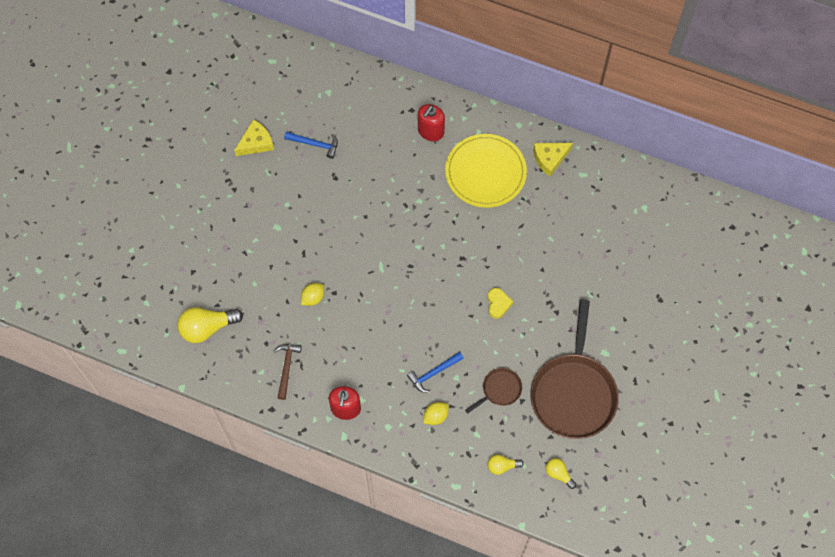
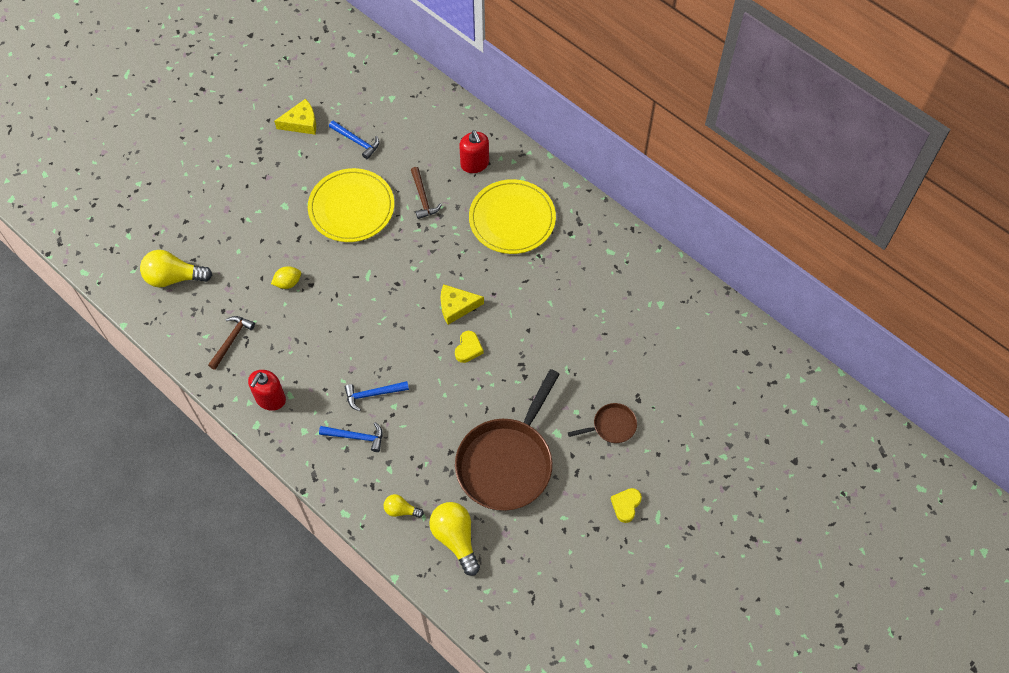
camera: 20 degrees right, 5 degrees down
(338, 209) = (351, 207): none -> yellow plate
(398, 178) = (423, 198): none -> brown hammer
(430, 131) = (474, 164): red soap dispenser -> red soap dispenser turned 75 degrees counterclockwise
(435, 416) = (356, 437): yellow lemon -> blue hammer
(499, 390) = (432, 433): brown pan -> brown pan (611, 426)
(550, 158) = (583, 226): yellow cheese -> yellow cheese (456, 306)
(558, 474) = (455, 538): yellow light bulb -> yellow light bulb, size x1.85
(687, 395) = (626, 505): none -> yellow heart

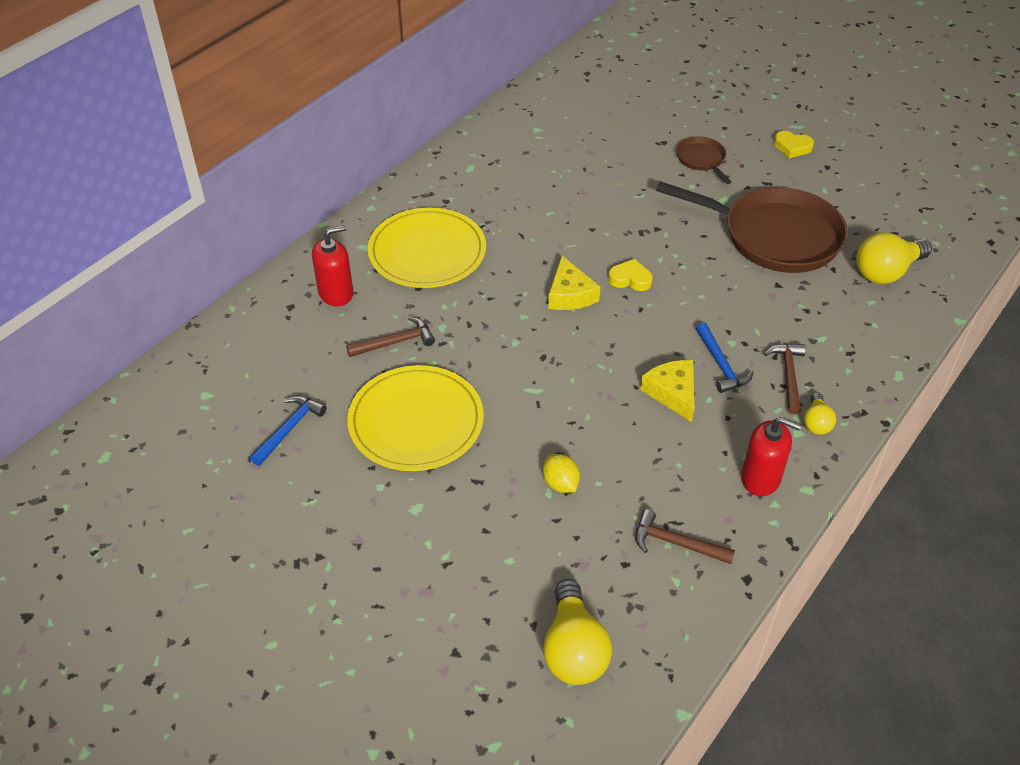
camera: 95 degrees left, 15 degrees down
(301, 123) = (245, 507): yellow cheese -> yellow cheese (672, 393)
(356, 437) = (788, 376): blue hammer -> brown hammer
(401, 510) = (871, 322): yellow light bulb -> yellow light bulb (816, 422)

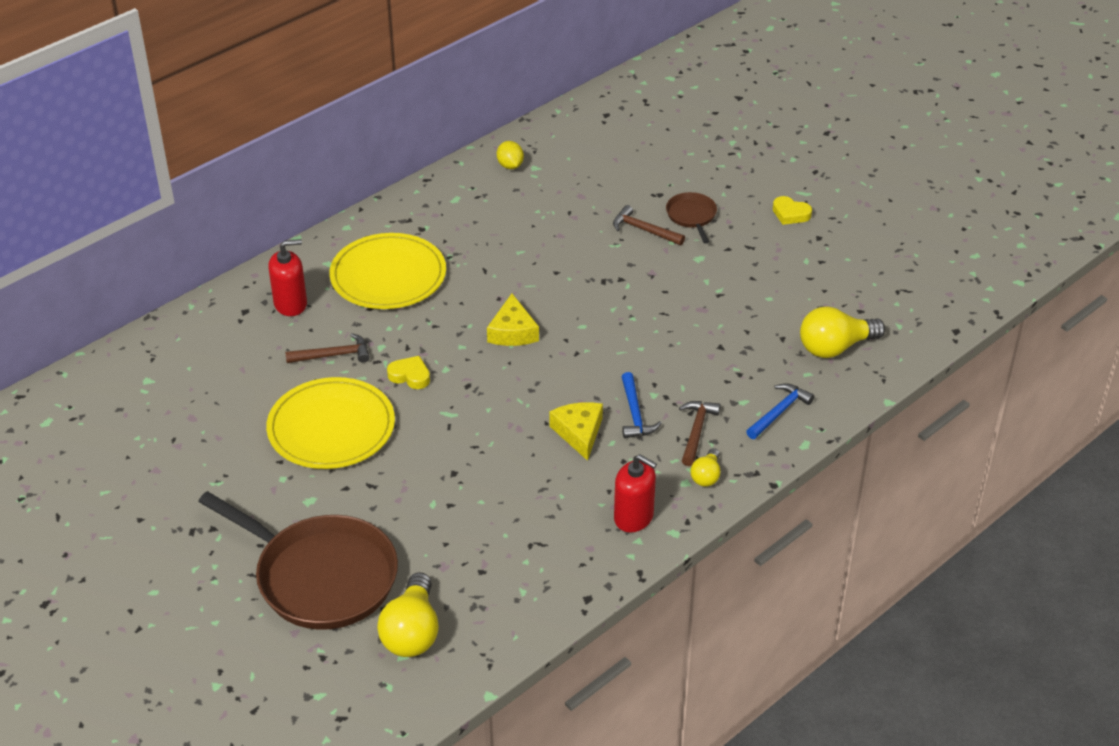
camera: 10 degrees right, 5 degrees down
(289, 429) = (215, 419): blue hammer -> blue hammer (779, 412)
(560, 484) = (446, 497): yellow lemon -> yellow lemon (510, 166)
(630, 279) = (576, 324): yellow heart -> yellow heart (410, 376)
(676, 543) = (534, 560): brown hammer -> brown hammer (644, 230)
(775, 236) = (736, 300): brown pan -> brown pan (320, 577)

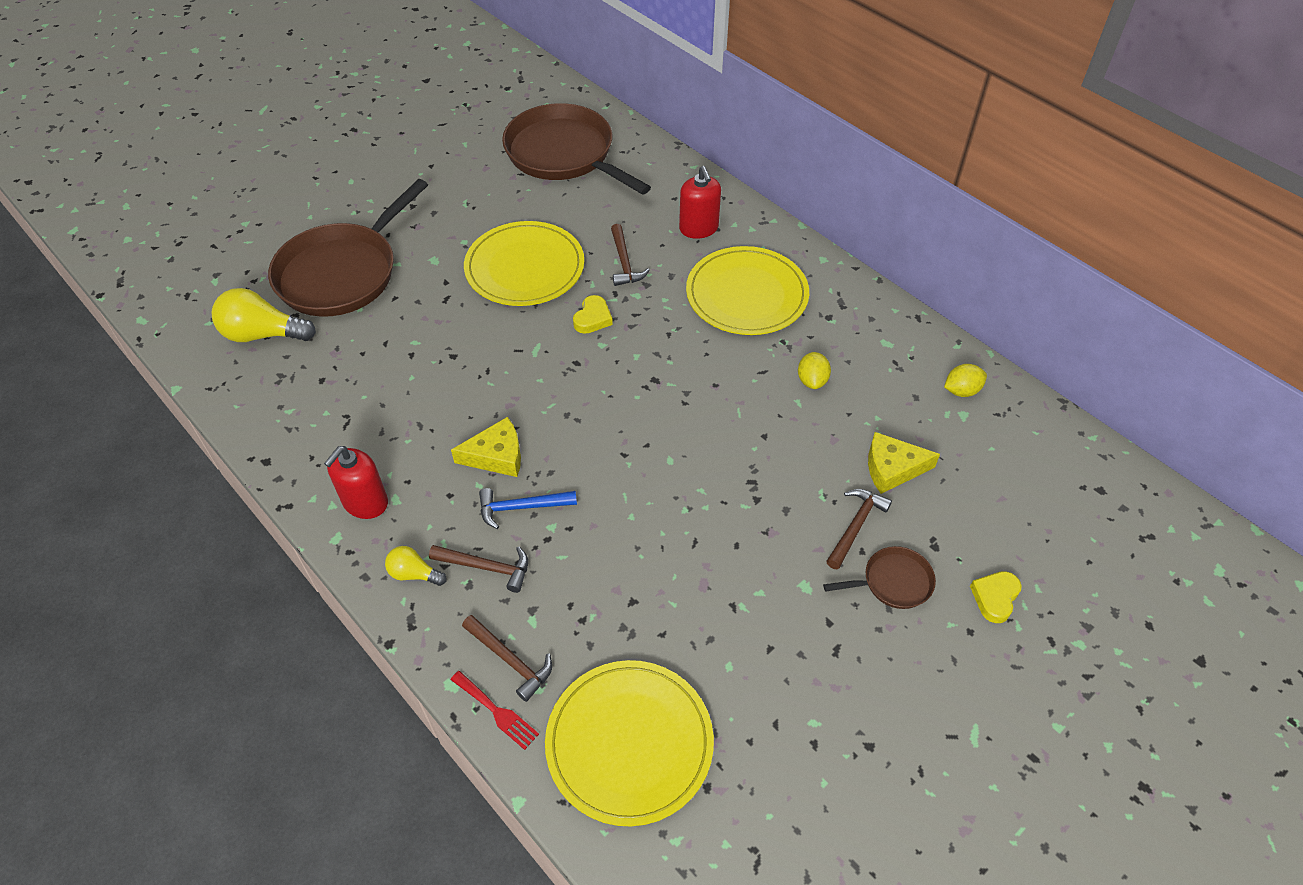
camera: 90 degrees right, 10 degrees up
(146, 405) = (564, 154): none -> brown pan
(496, 242) = (812, 380): none -> yellow lemon
(512, 331) = (659, 397): yellow cheese -> yellow cheese (892, 468)
(779, 412) = (510, 660): blue hammer -> brown hammer
(790, 214) = (919, 711): yellow heart -> yellow heart (995, 598)
(822, 417) = (497, 712): none -> red fork
(835, 347) = (629, 743): yellow light bulb -> yellow plate

